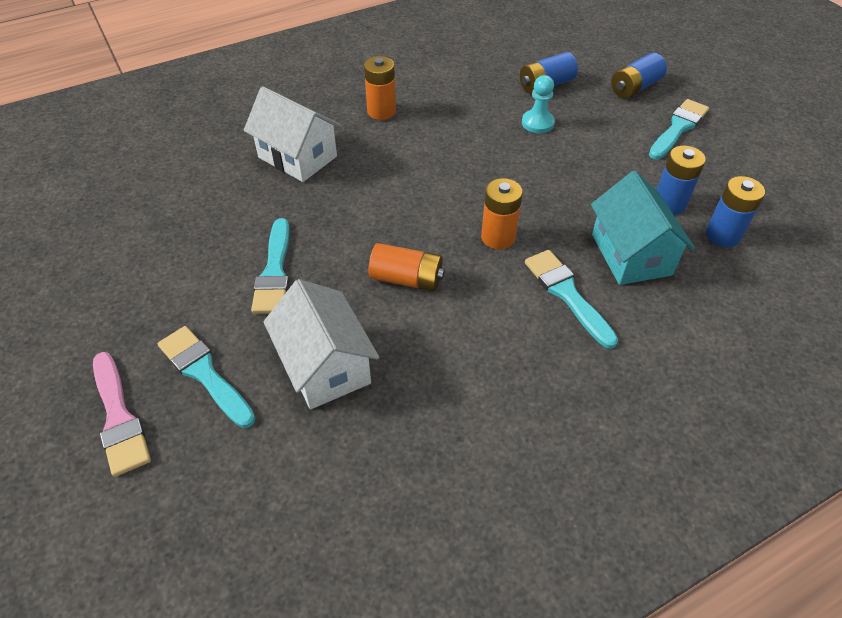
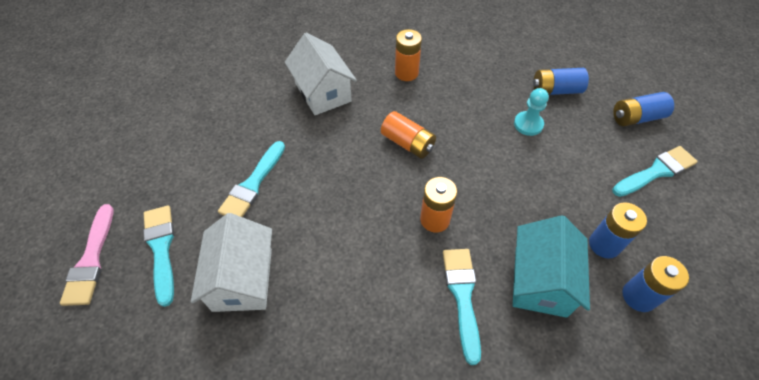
camera: 25 degrees right, 5 degrees up
(406, 279) = (343, 229): orange battery -> orange battery (407, 143)

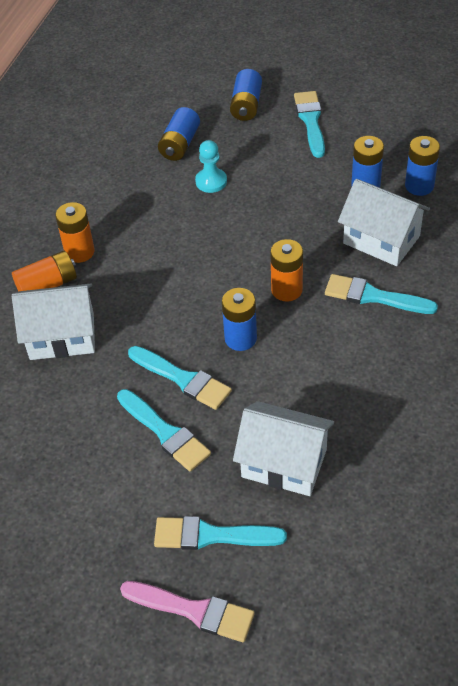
camera: 65 degrees left, 5 degrees down
(308, 178) = (183, 379): none -> turquoise brush
(365, 203) = (240, 338): none -> blue battery
(407, 143) = (182, 282): orange battery -> orange battery (47, 285)
(540, 281) = (381, 239): turquoise house -> white house

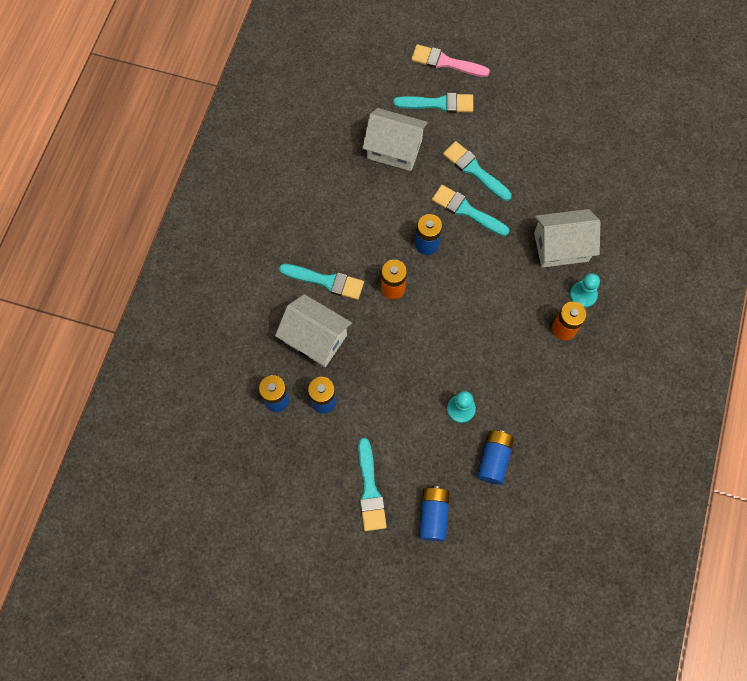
camera: 175 degrees right, 20 degrees up
(47, 285) = (583, 295): orange battery -> turquoise pawn

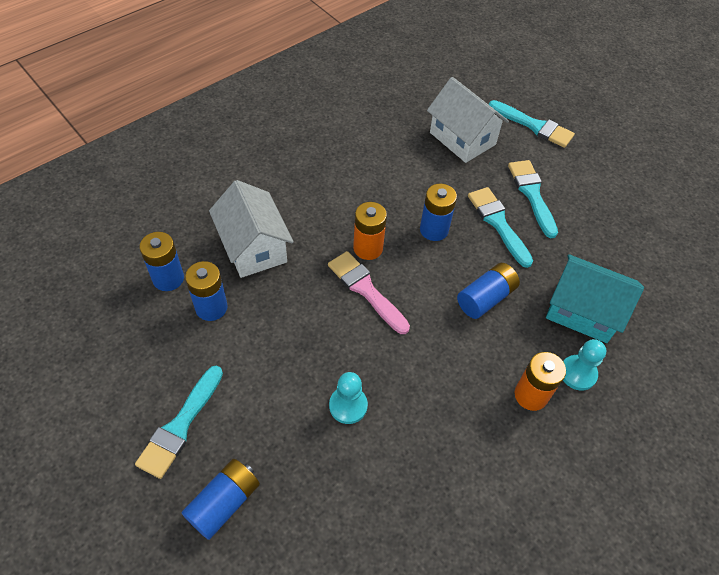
camera: 30 degrees right, 15 degrees down
(326, 281) = (307, 206): turquoise brush -> none
(445, 62) = (564, 99): pink brush -> pink brush (365, 290)
(494, 459) = (344, 486): blue battery -> blue battery (485, 298)
(561, 247) = (582, 311): white house -> turquoise house

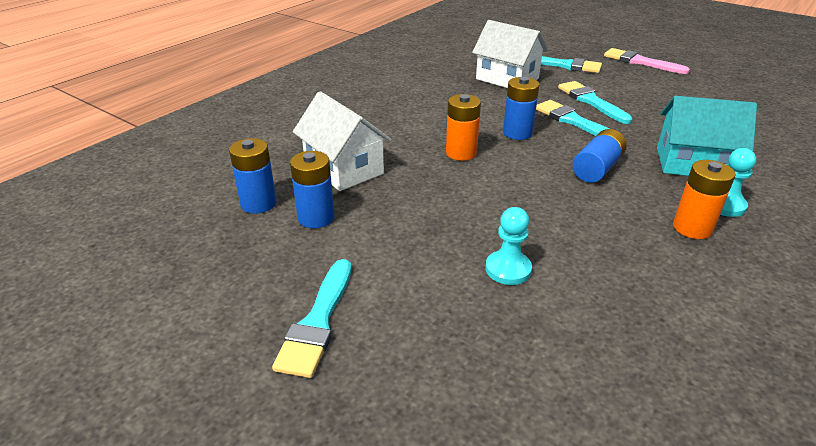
camera: 10 degrees left, 20 degrees down
(224, 503) = (404, 386): blue battery -> none
(365, 290) = (475, 180): pink brush -> pink brush (640, 62)

